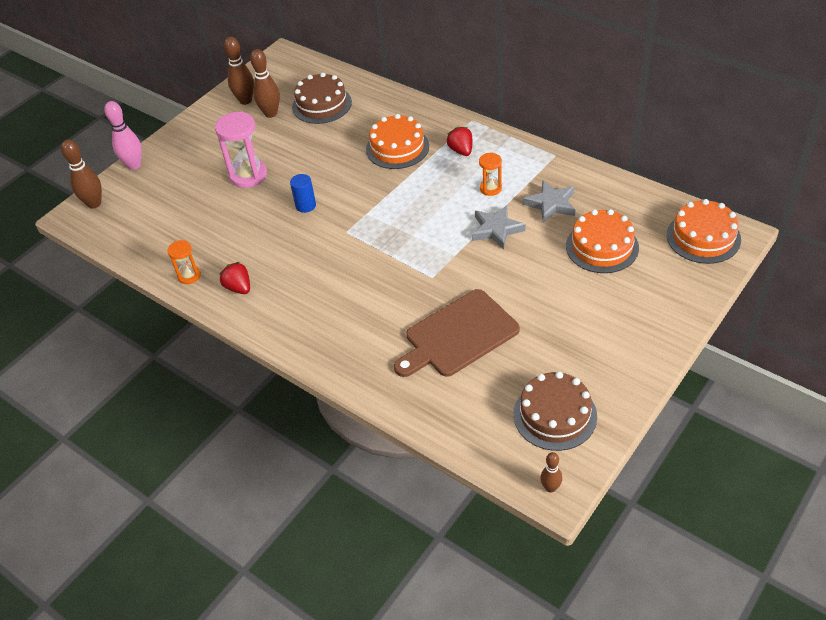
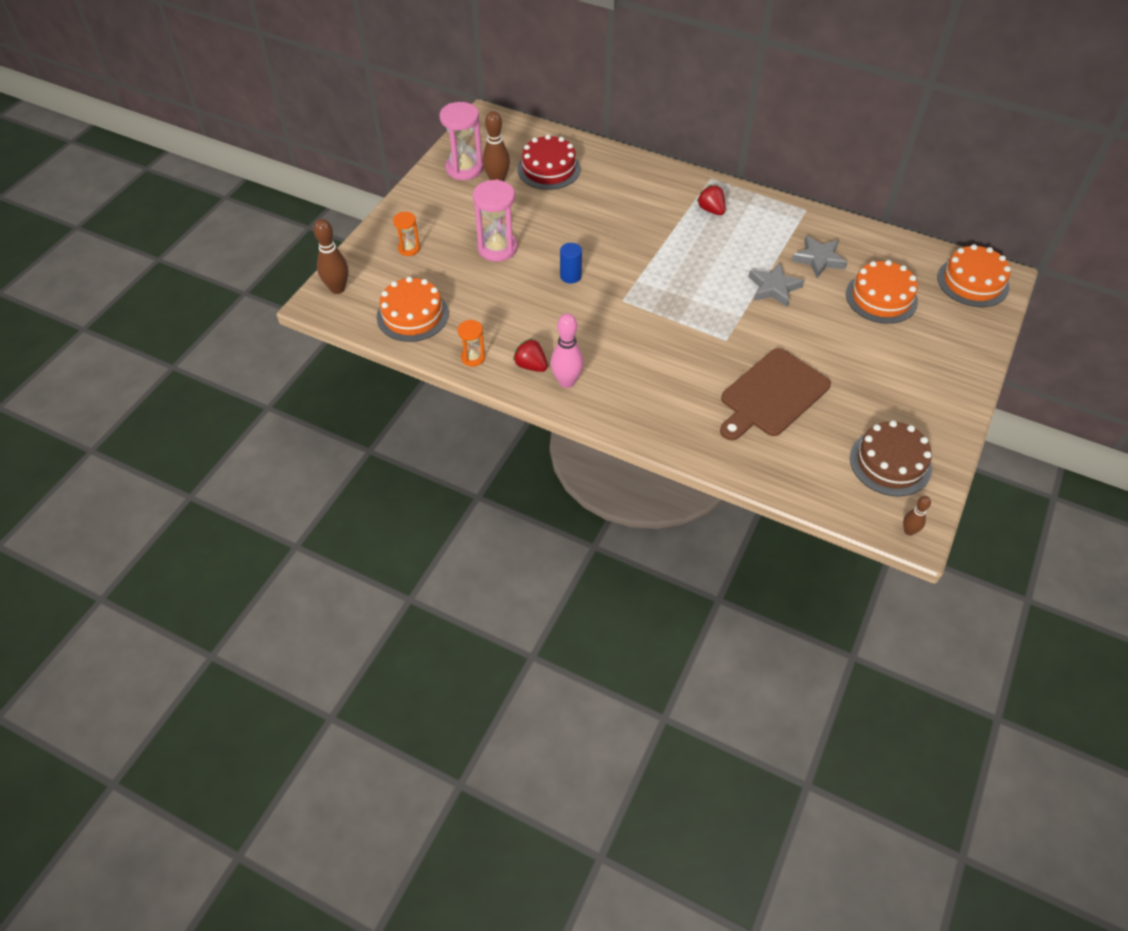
camera: 15 degrees left, 5 degrees up
(134, 165) = (366, 244): pink bowling pin -> pink bowling pin (567, 382)
(245, 100) = (464, 168): brown bowling pin -> pink hourglass
(322, 104) = (549, 169): brown cake -> red cake
(397, 148) = (645, 210): orange cake -> orange cake (412, 315)
(490, 188) = (754, 247): orange hourglass -> orange hourglass (409, 248)

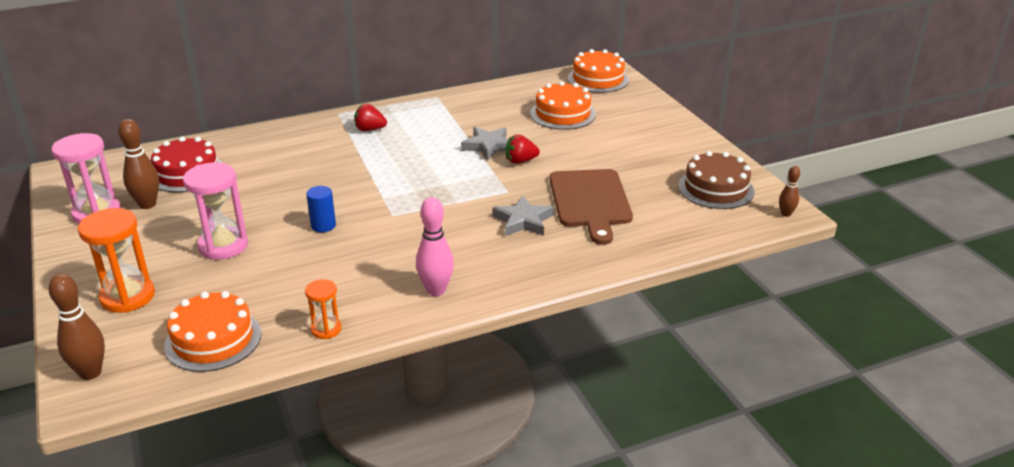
camera: 50 degrees left, 20 degrees down
(409, 248) = (127, 297): orange hourglass -> orange hourglass, size x1.80
(531, 365) = (388, 300): red strawberry -> red strawberry (520, 161)
(819, 259) = (490, 116): grey star -> grey star (523, 221)

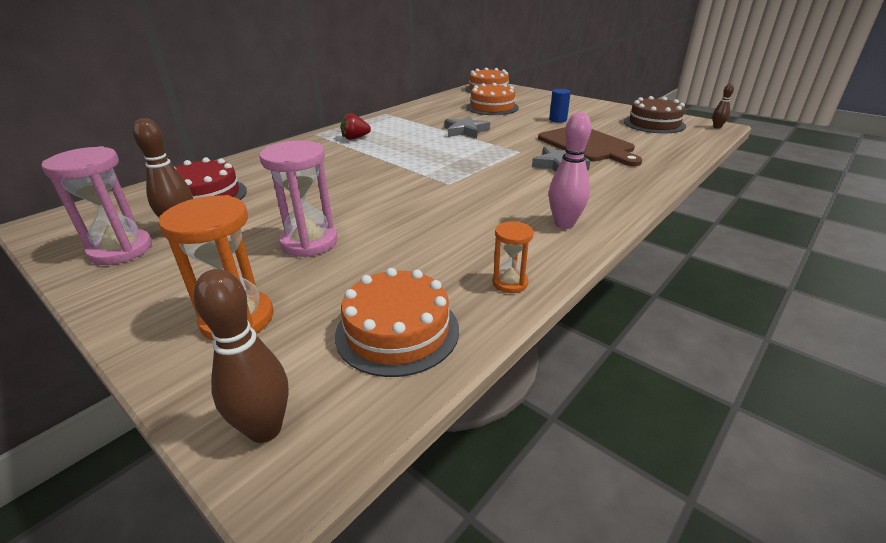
camera: 25 degrees left, 0 degrees up
(323, 226) = (395, 204): blue cylinder -> blue cylinder (558, 120)
(520, 161) = (502, 134): red strawberry -> none

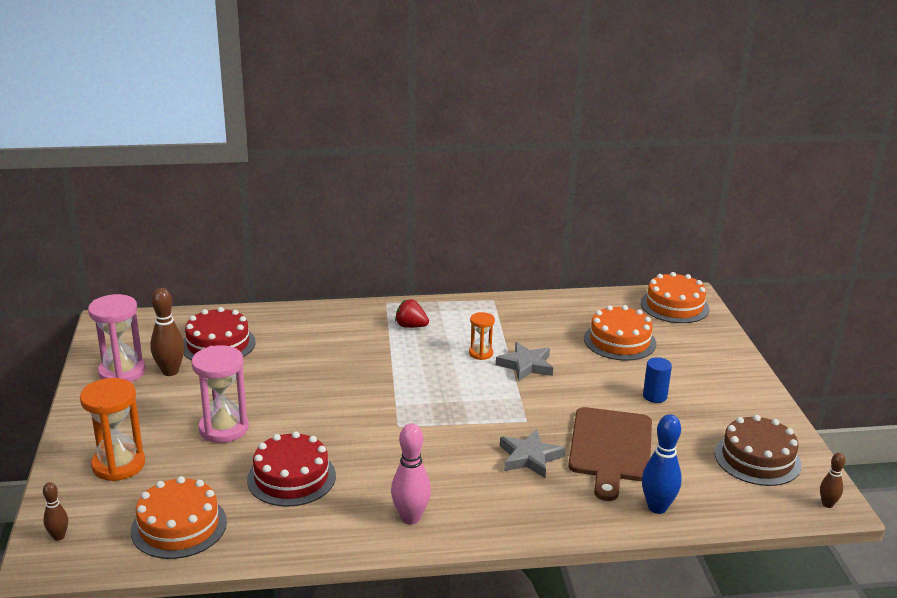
camera: 40 degrees right, 5 degrees down
(265, 429) = (59, 536): brown bowling pin -> brown bowling pin, size x0.57
(432, 244) = (291, 477): none -> red cake
(510, 283) = (287, 538): orange hourglass -> orange hourglass (481, 353)
(665, 157) = (657, 507): none -> blue bowling pin

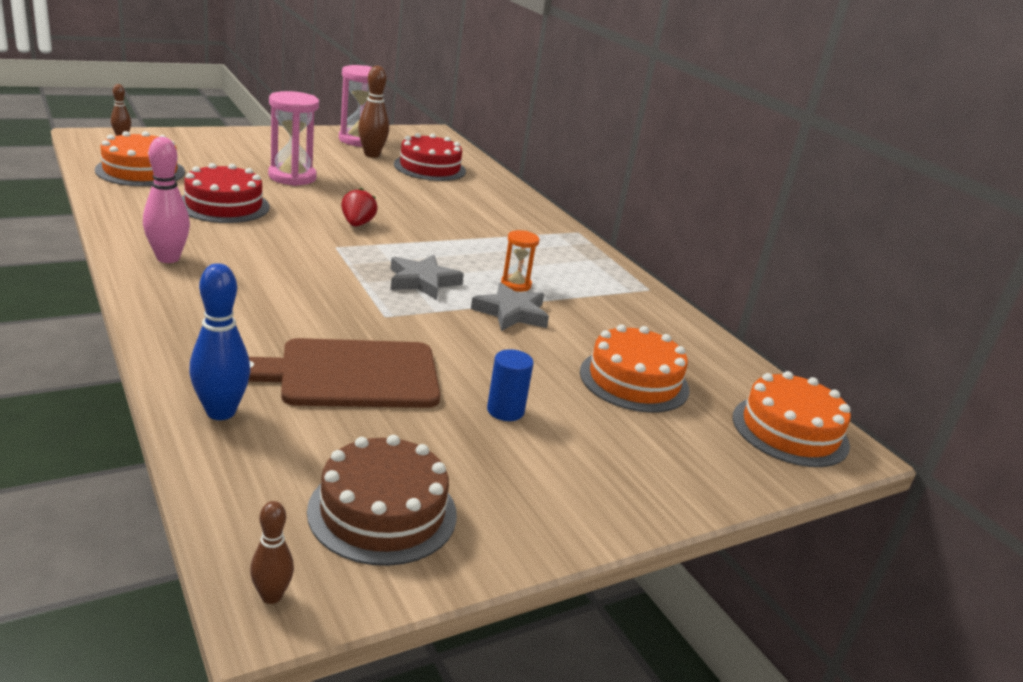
camera: 65 degrees right, 0 degrees up
(118, 465) = (222, 148): orange hourglass -> none
(411, 326) = (540, 245): red strawberry -> red strawberry (357, 224)
(529, 457) = (305, 319): grey star -> grey star (422, 281)

